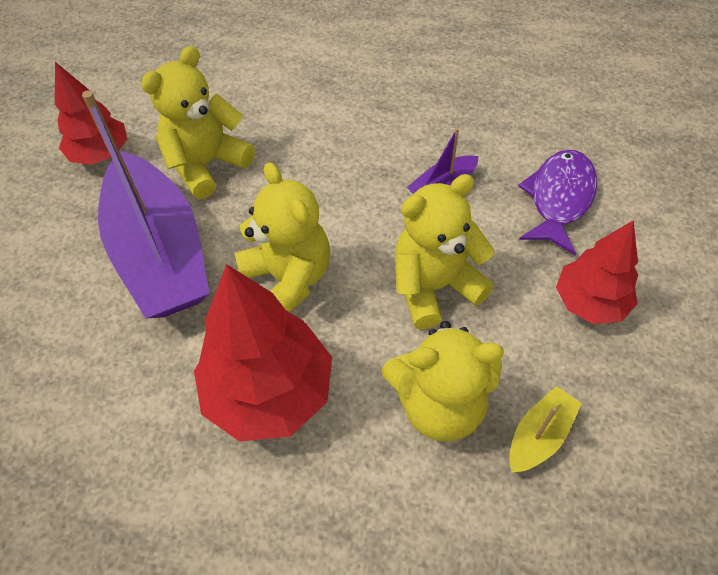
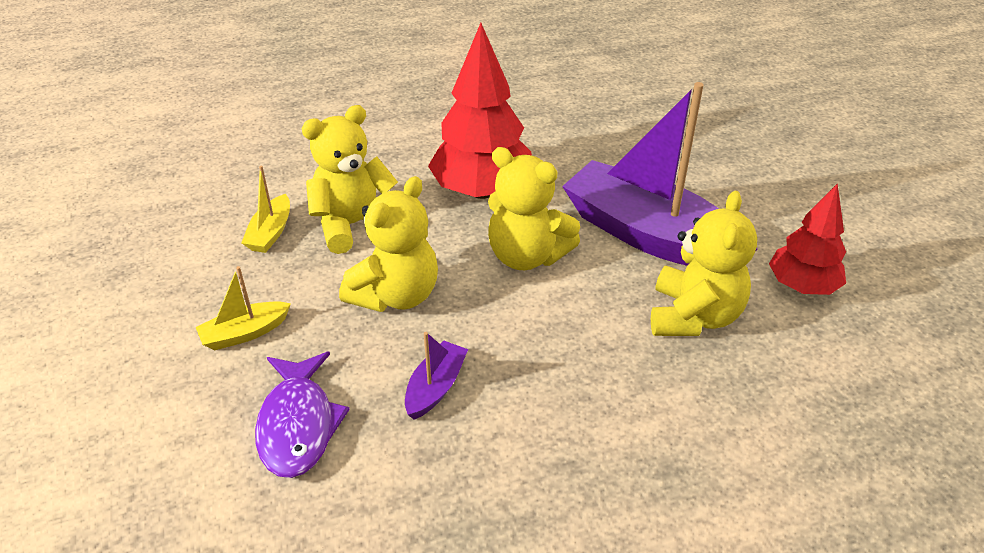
camera: 150 degrees right, 15 degrees down
(590, 302) = (245, 333): red tree -> yellow boat

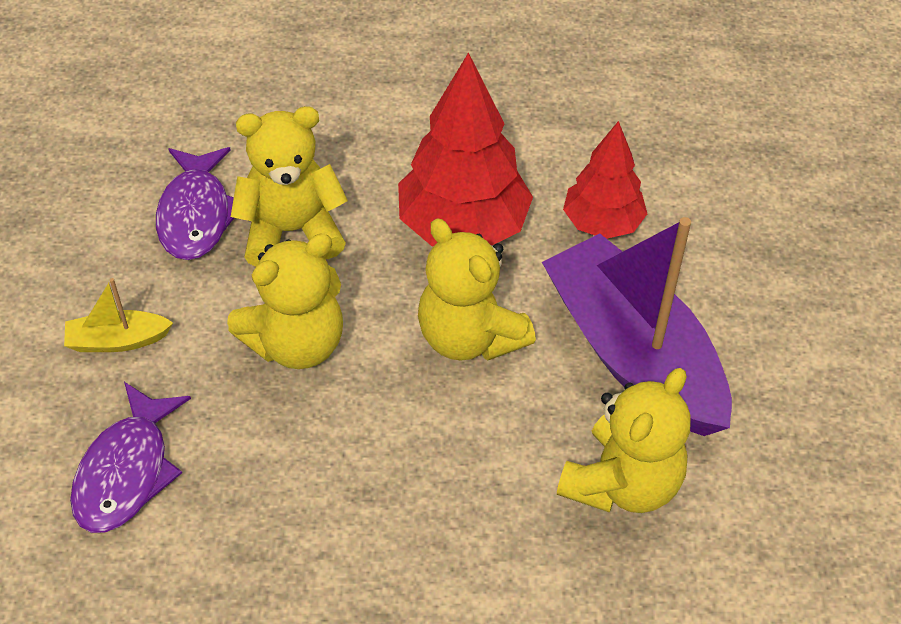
camera: 20 degrees right, 10 degrees up
(270, 233) = (196, 214): yellow boat -> purple fish
(435, 387) = (285, 475): purple boat -> none
(802, 286) = (781, 486): red tree -> red tree (602, 223)

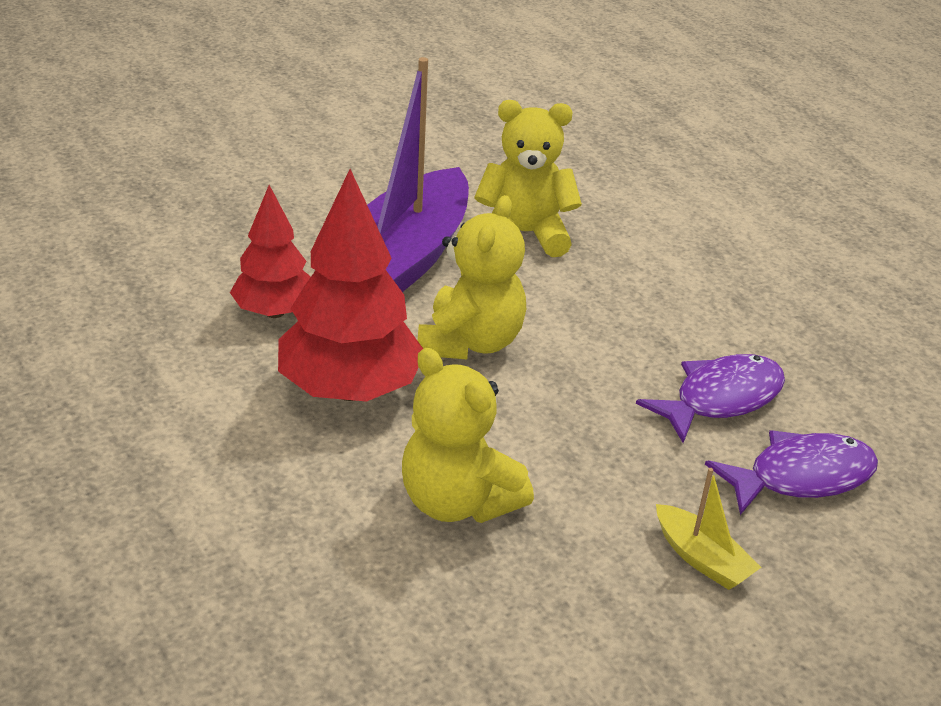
camera: 125 degrees left, 15 degrees down
(196, 214) = (503, 588): purple fish -> purple fish (720, 399)
(296, 343) = (578, 437): yellow teddy bear -> none

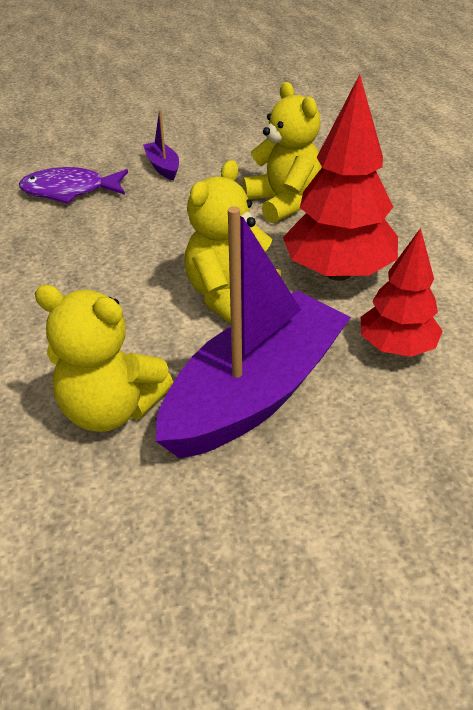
camera: 160 degrees left, 5 degrees up
(702, 558) = (163, 167): yellow boat -> purple boat
(720, 399) = (72, 235): purple fish -> none

